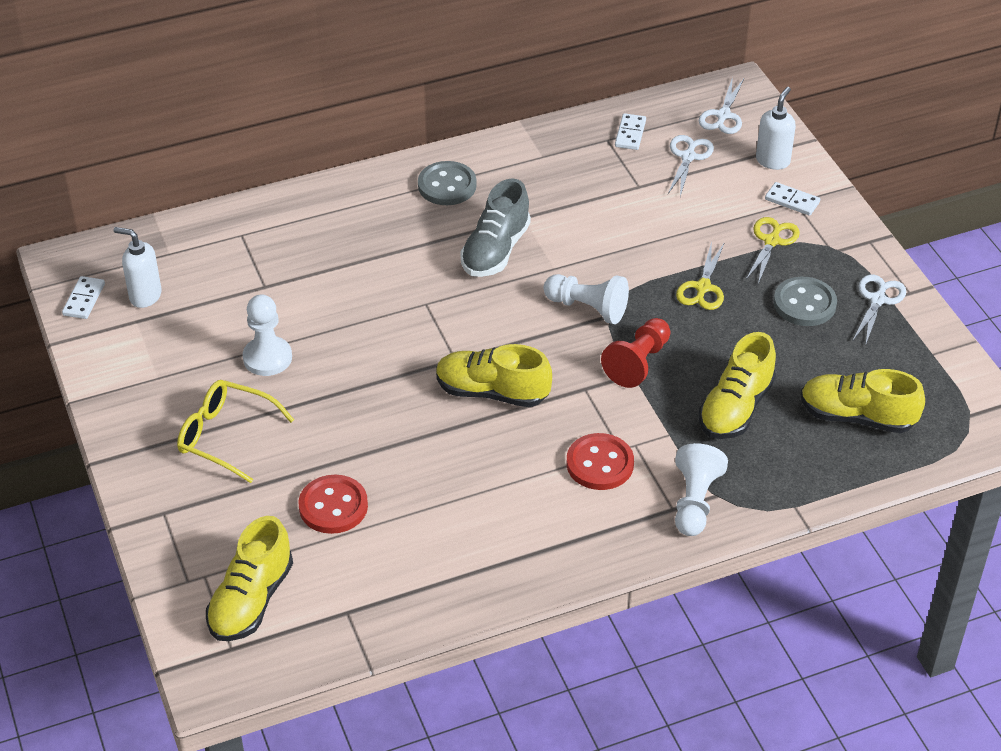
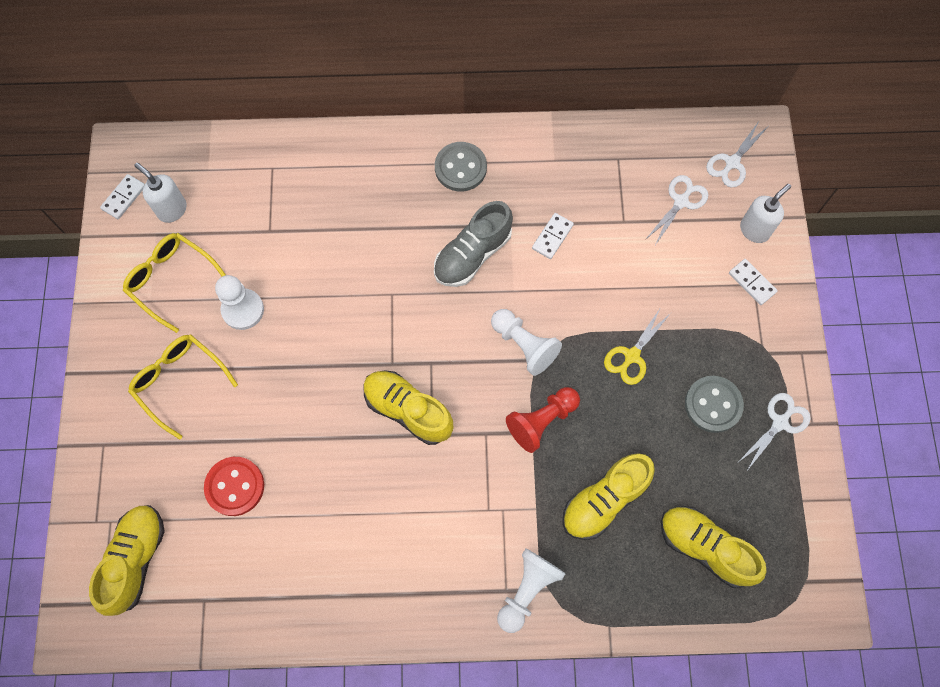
camera: 20 degrees right, 25 degrees up
(173, 354) = (171, 280): none -> yellow glasses
(251, 600) = (136, 560): yellow shoe -> yellow shoe turned 150 degrees clockwise
(600, 464) = (465, 520): red button -> none
(630, 134) = (641, 158): white domino -> white domino (552, 237)
(772, 241) = (714, 323): yellow scissors -> none

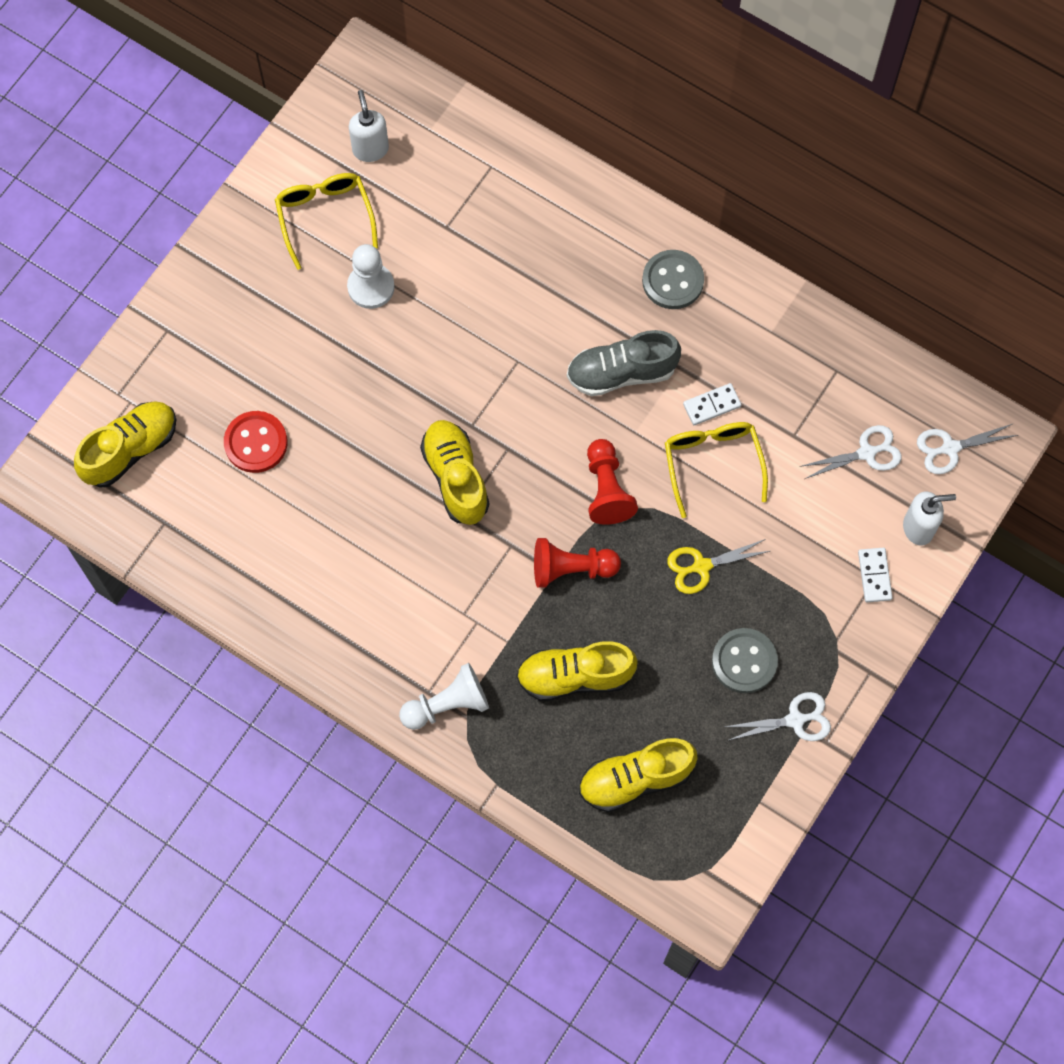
camera: 35 degrees right, 0 degrees up
(123, 197) = (334, 109): white domino -> none
(179, 382) = (270, 317): yellow glasses -> yellow glasses (712, 463)
(524, 345) = (607, 489): white pawn -> red pawn
(705, 547) = (635, 779): yellow shoe -> yellow shoe turned 90 degrees counterclockwise

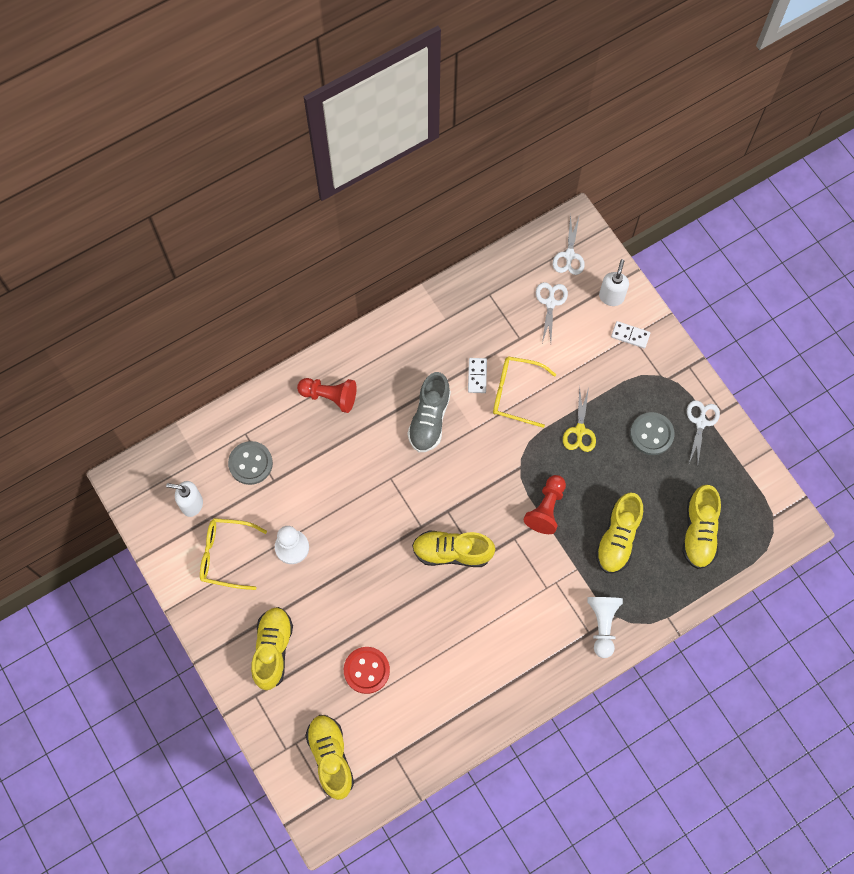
camera: 65 degrees left, 0 degrees up
(232, 324) = (273, 650): none -> yellow shoe
(607, 489) = (503, 463): red pawn -> red pawn (330, 396)
(673, 281) = (382, 360): grey button -> grey button (250, 463)

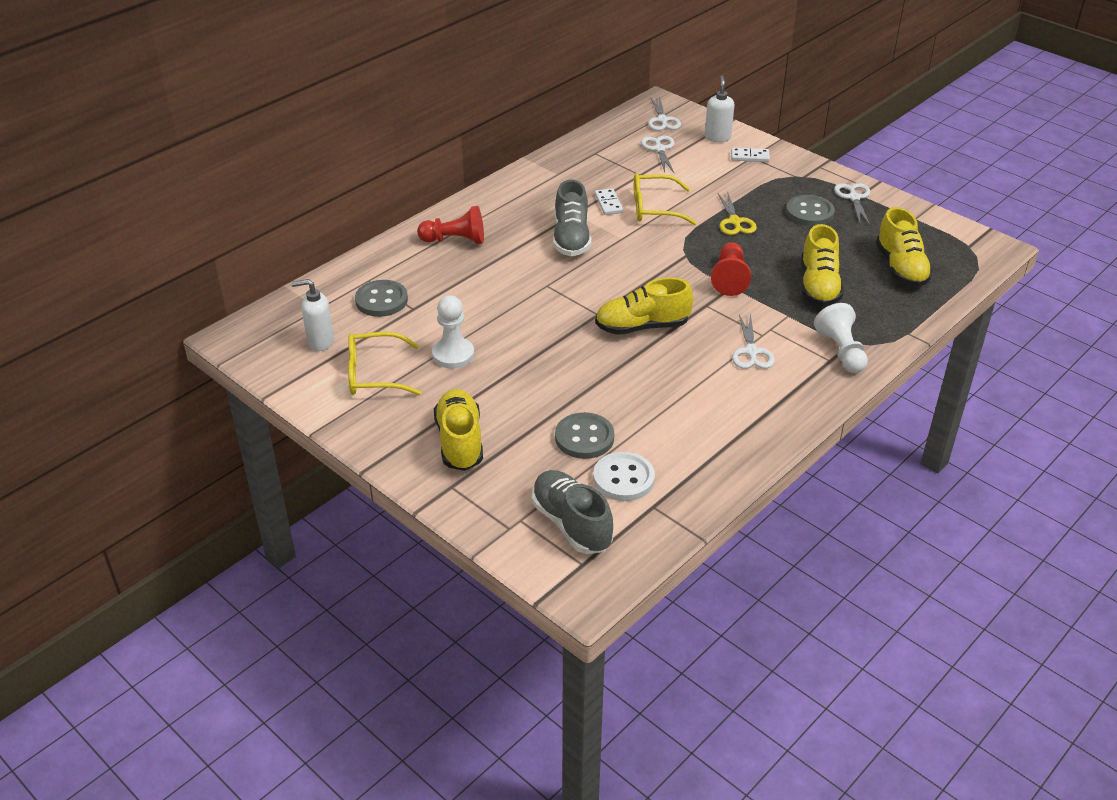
camera: 15 degrees left, 30 degrees down
(331, 757) = (571, 524): yellow shoe -> grey shoe
(366, 670) = (584, 438): red button -> grey button
(382, 721) = (623, 478): none -> white button
(529, 606) = (751, 352): none -> white scissors

